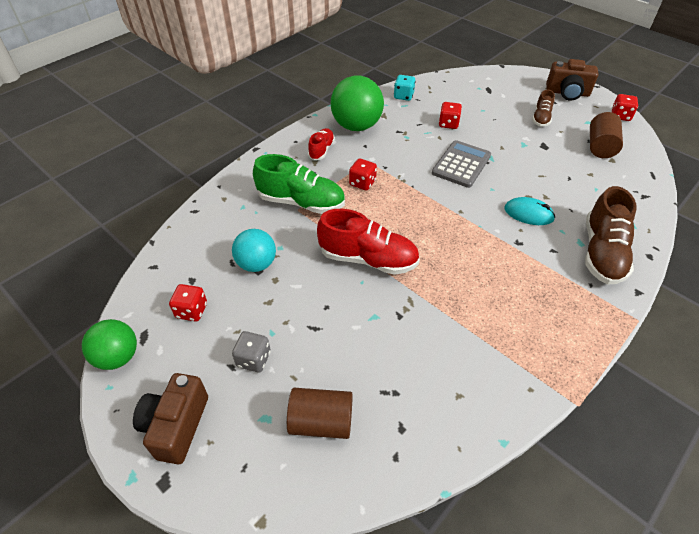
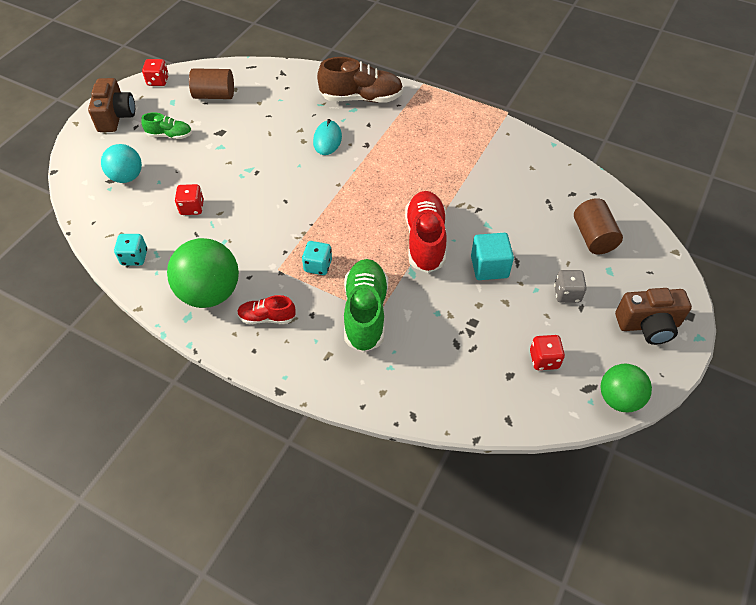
camera: 105 degrees left, 5 degrees up
(257, 264) = (466, 325): turquoise ball -> turquoise ball (127, 177)
(316, 301) = (489, 267): none -> turquoise cube
(362, 183) = (318, 266): red dice -> turquoise dice
(461, 164) = (266, 190): grey calculator -> none
(541, 118) = (170, 135): brown shoe -> green shoe

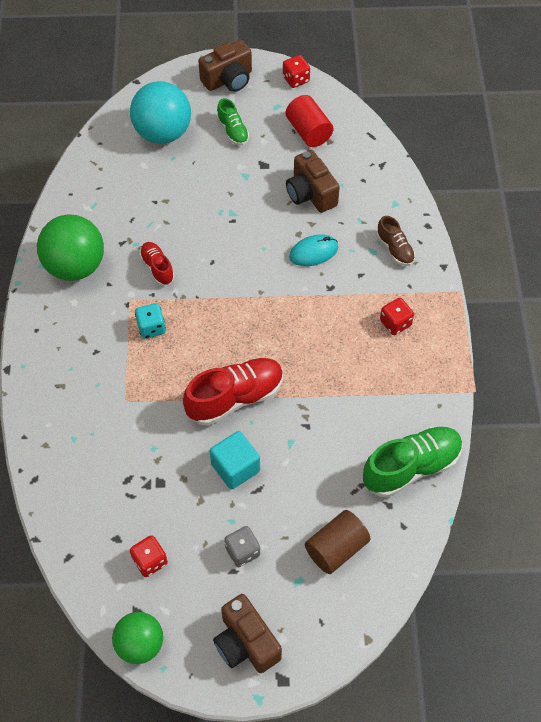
camera: 60 degrees right, 5 degrees up
(127, 177) = (163, 133): turquoise ball -> turquoise ball, size x1.57
(134, 257) = (81, 193): turquoise dice -> none
(192, 208) = (158, 199): red dice -> red dice (395, 323)
(214, 95) = (308, 131): brown cylinder -> red cylinder
(267, 317) = (74, 321): red shoe -> red shoe (157, 268)
(273, 119) = (310, 194): none -> brown camera
(361, 98) = (395, 249): brown shoe -> brown shoe, size x0.55
(365, 313) = (120, 391): green shoe -> green shoe (411, 467)

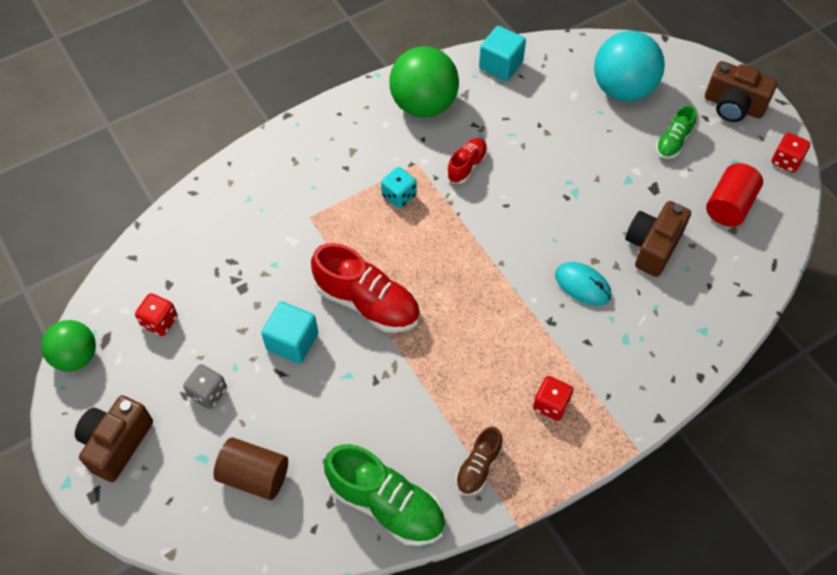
camera: 60 degrees right, 0 degrees up
(78, 195) = (500, 65): none -> turquoise cube
(395, 249) = (644, 359): brown shoe -> brown shoe (478, 467)

